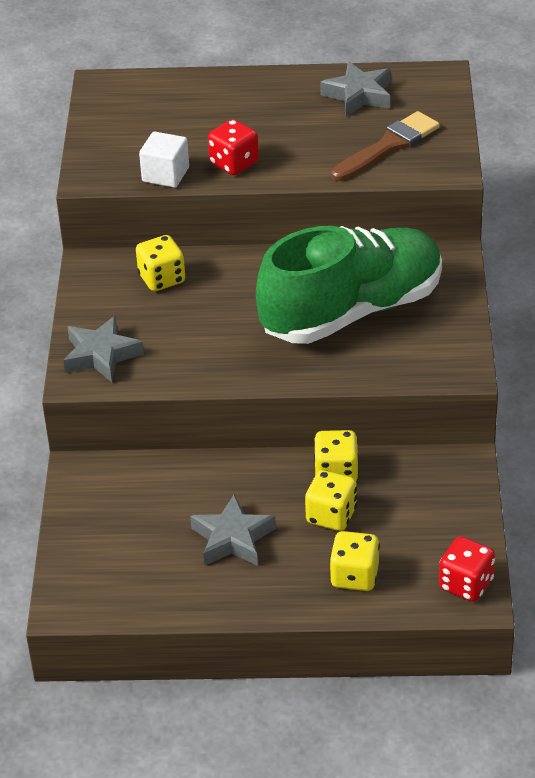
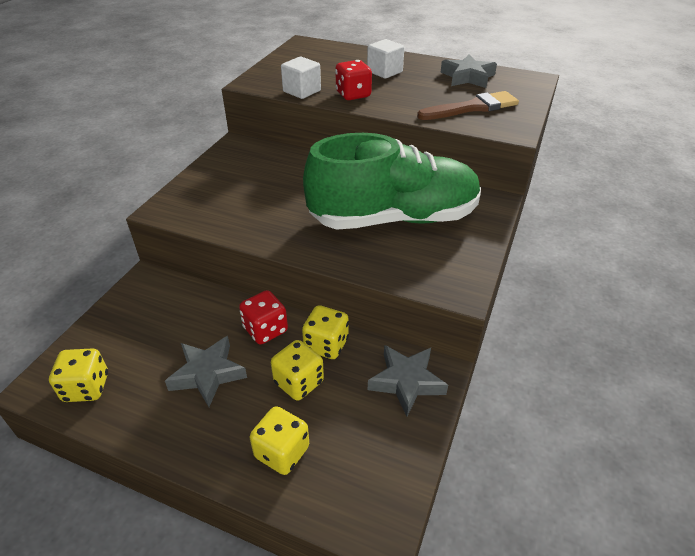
camera: 20 degrees right, 0 degrees up
(101, 355) = (192, 199): grey star -> grey star (406, 382)
(162, 279) = (273, 163): yellow dice -> yellow dice (86, 387)
(249, 112) = (384, 72): none -> white cube
(466, 584) = (380, 505): red dice -> red dice (265, 330)

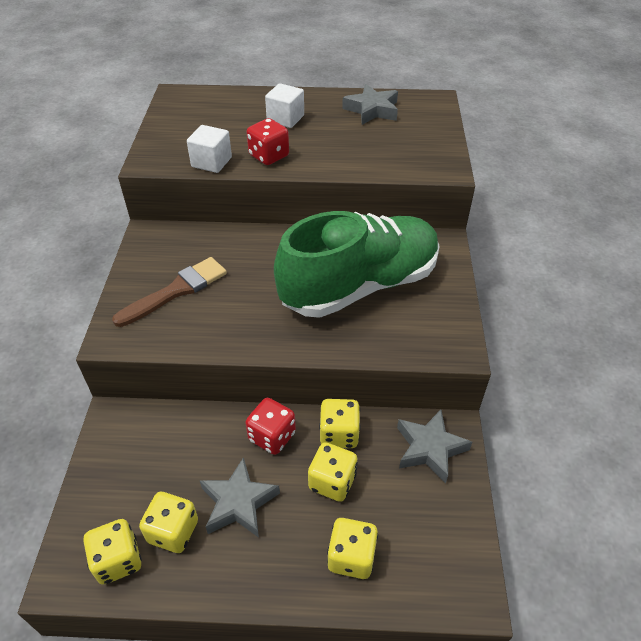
camera: 20 degrees left, 5 degrees up
(142, 379) = (173, 531): none -> yellow dice
(472, 108) = (395, 148): brown brush -> brown brush (176, 291)

